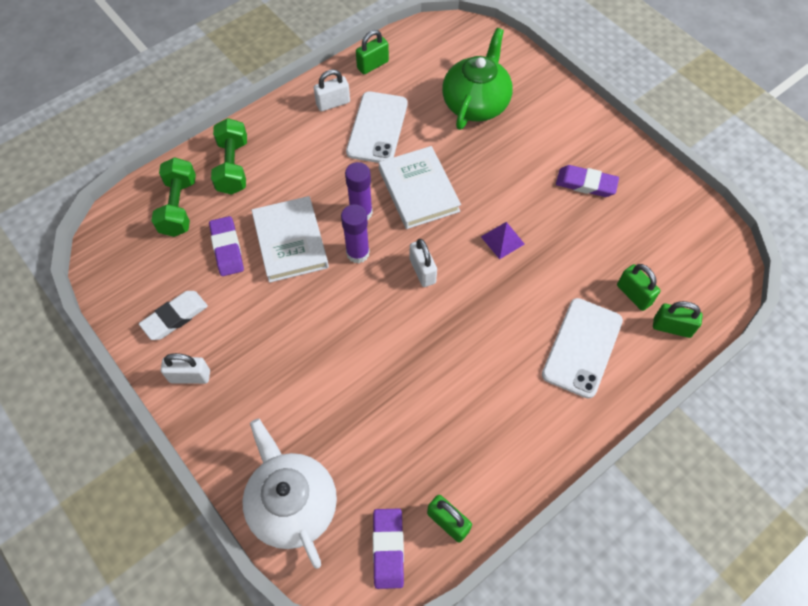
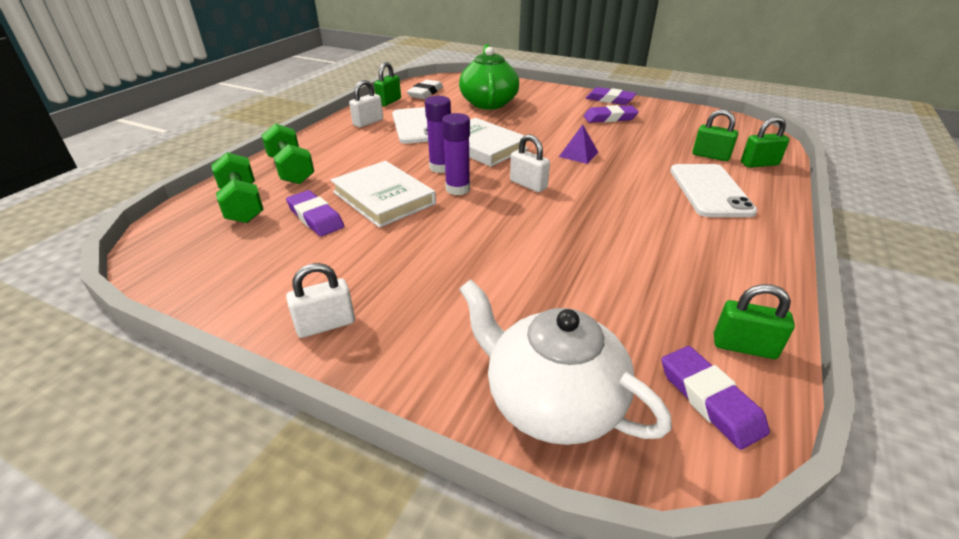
camera: 25 degrees left, 25 degrees down
(175, 317) = (278, 281): white eraser -> white eraser (425, 93)
(616, 144) = (610, 100): none -> purple eraser

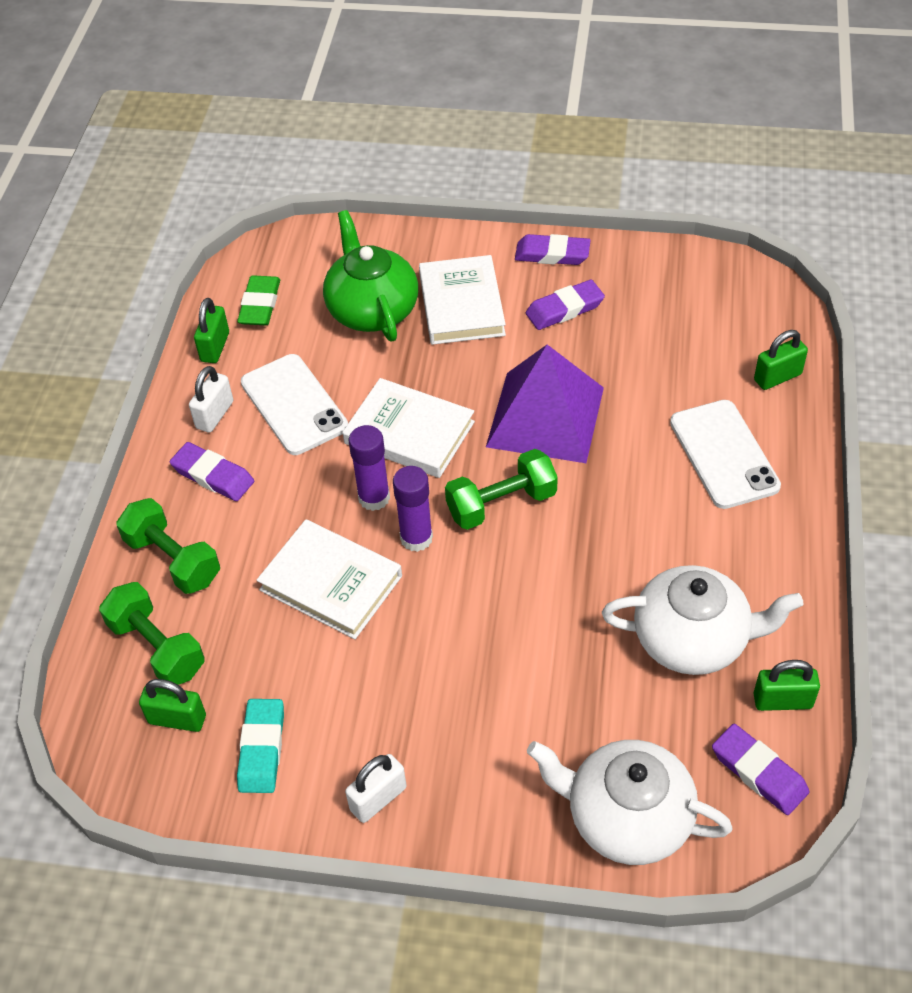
camera: 15 degrees left, 15 degrees up
(262, 271) = (262, 749): none -> turquoise eraser
(315, 217) = (267, 644): purple eraser -> purple eraser (213, 475)
(425, 93) = (260, 305): white eraser -> green eraser
(528, 184) = (501, 504): white padlock -> green dumbbell
(544, 108) = (461, 305): none -> white book
(578, 154) = (545, 417): purple pyramid -> purple pyramid, size x2.38
(659, 284) = (693, 639): none -> white teapot
(710, 156) = (716, 374): green padlock -> green padlock (177, 719)

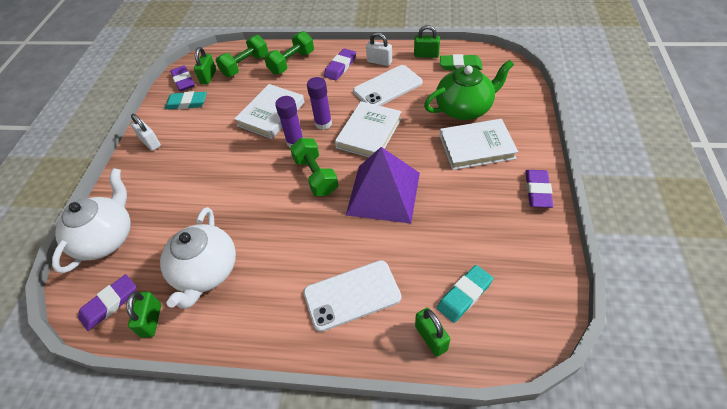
camera: 90 degrees right, 0 degrees up
(564, 309) = (482, 200): purple eraser -> purple eraser (183, 81)
(717, 342) = (464, 295): none -> turquoise eraser

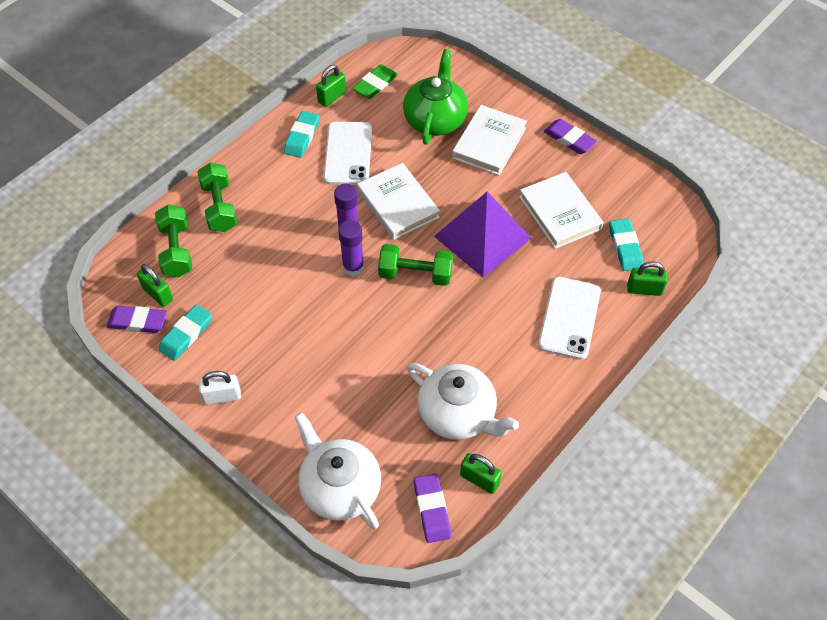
camera: 60 degrees left, 5 degrees up
(271, 114) = (289, 266): white book -> white book (560, 213)
(340, 67) = (275, 171): purple eraser -> none
(379, 62) = (302, 137): white padlock -> turquoise eraser

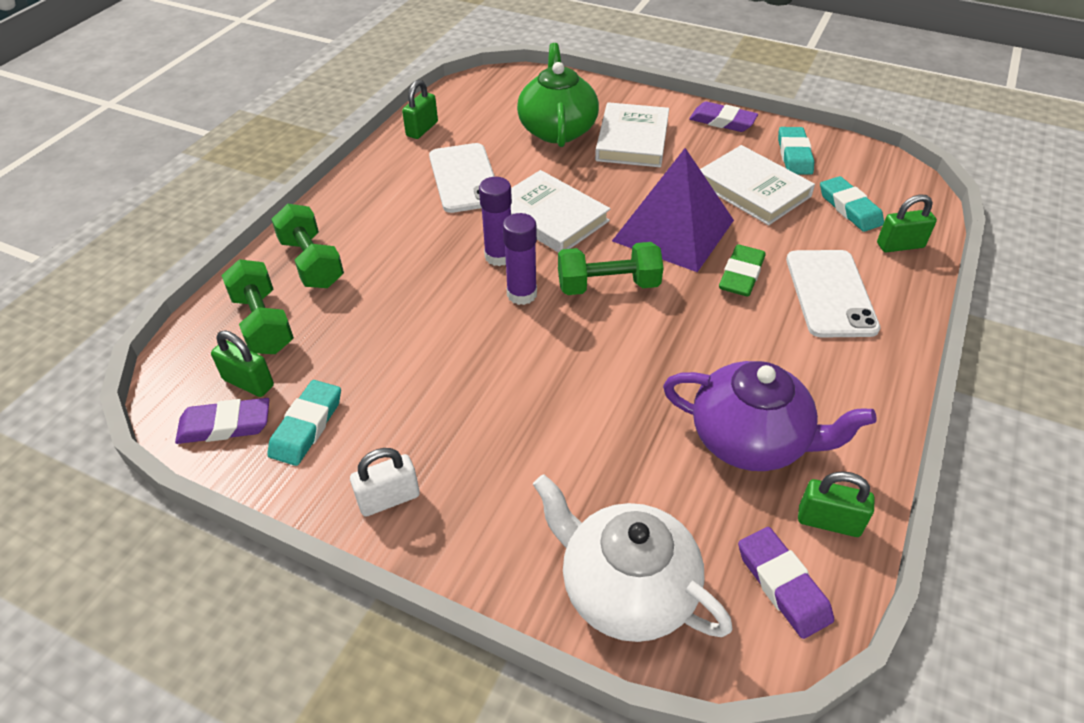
camera: 15 degrees left, 10 degrees down
(302, 137) = (398, 172): turquoise eraser -> turquoise eraser (794, 155)
(375, 84) = (470, 109): green eraser -> green eraser (741, 275)
(458, 414) = (751, 440): white teapot -> purple teapot

